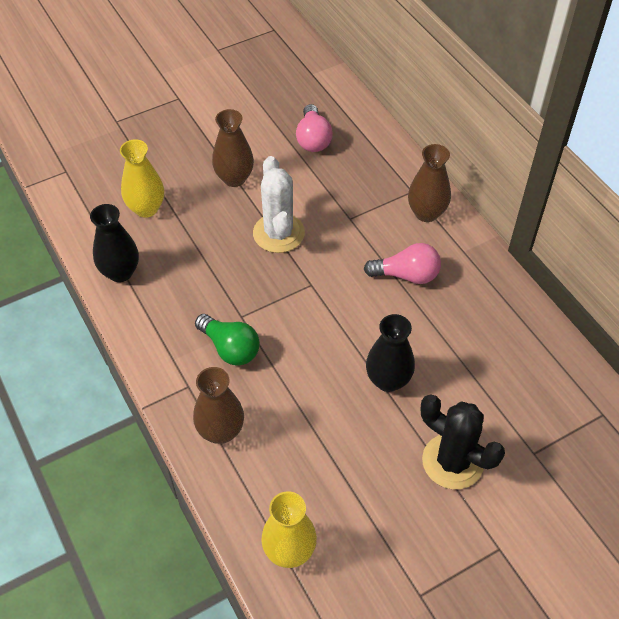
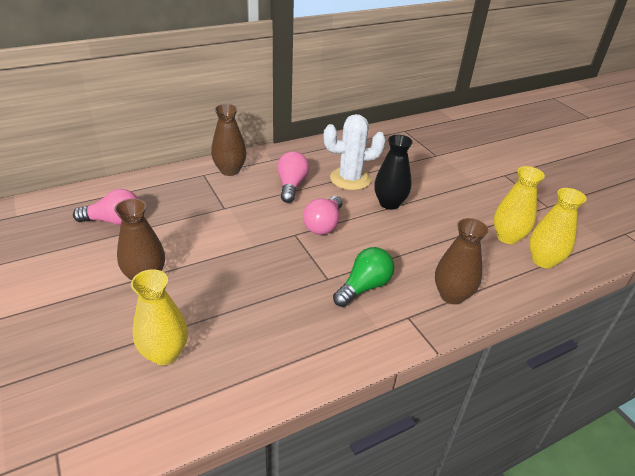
camera: 90 degrees left, 15 degrees down
(120, 272) = (260, 376): black vase -> none
(278, 233) = (231, 250): white cactus -> white cactus (350, 179)
(332, 310) = (323, 225): none -> pink light bulb
(334, 516) = (507, 237): none -> yellow vase
(452, 461) = (450, 184): black cactus -> none

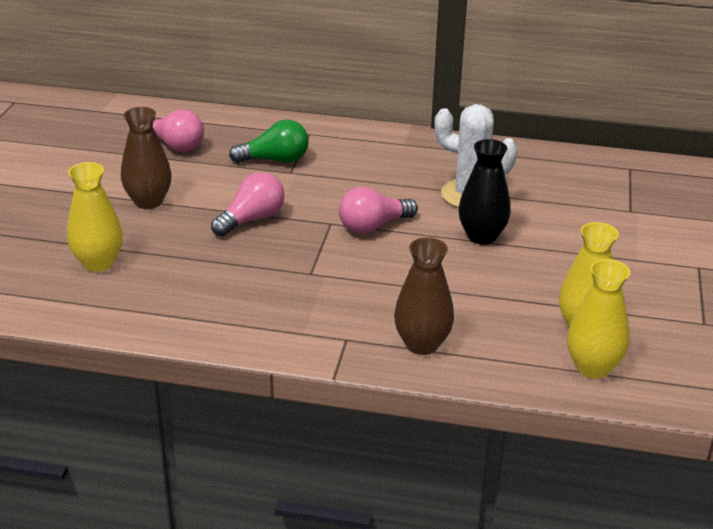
camera: 40 degrees right, 5 degrees down
(230, 170) = (341, 139): brown vase -> none
(291, 185) = (390, 177): pink light bulb -> pink light bulb (252, 219)
(364, 287) = (337, 295): green light bulb -> green light bulb (275, 160)

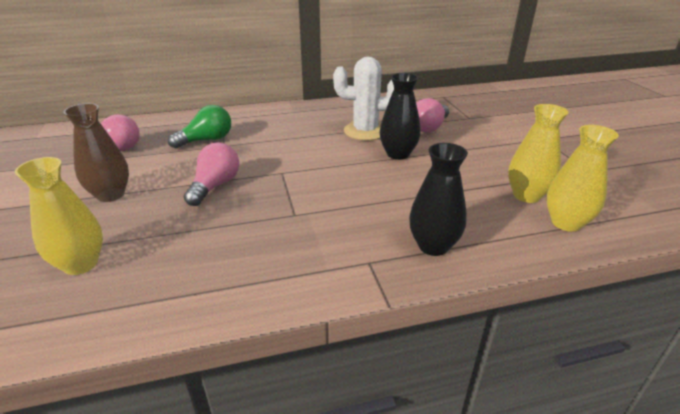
camera: 25 degrees left, 0 degrees up
(373, 226) = (316, 167): pink light bulb -> pink light bulb (429, 127)
(422, 344) = (433, 246): brown vase -> black vase

